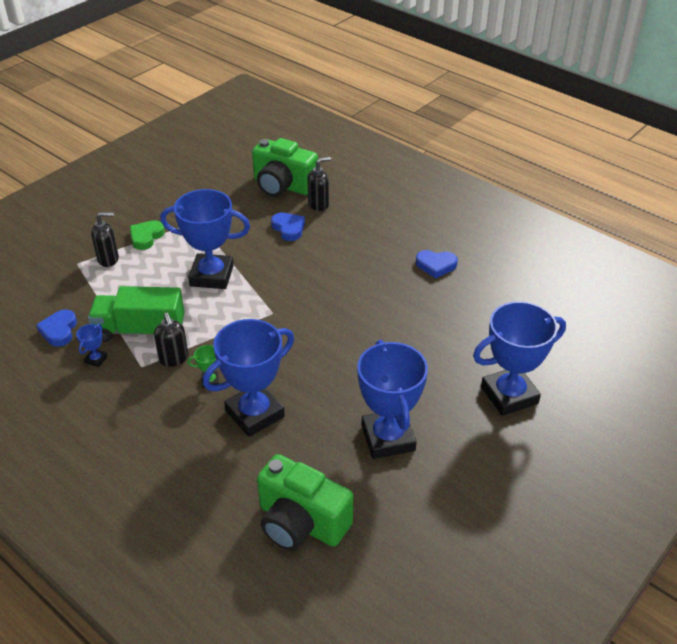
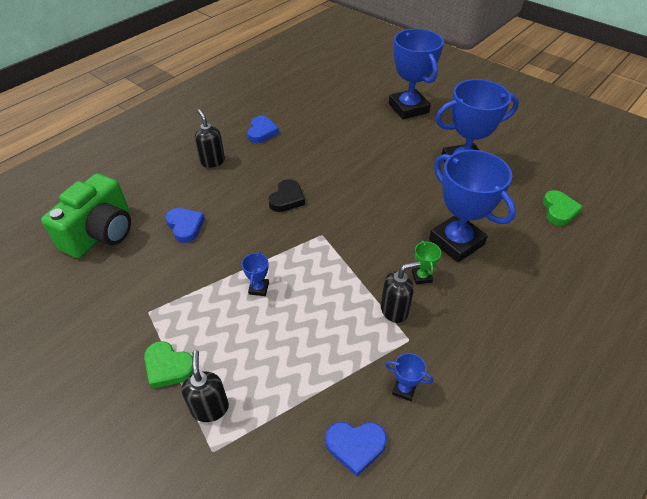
camera: 90 degrees left, 5 degrees up
(140, 330) = (351, 349): green truck -> none
(212, 276) = (258, 288): blue trophy -> blue trophy, size x0.40
(288, 228) = (185, 226): blue heart -> blue heart turned 90 degrees clockwise
(301, 523) = (559, 210): green camera -> green heart
(318, 204) = (148, 204): black soap dispenser -> black soap dispenser (212, 161)
(324, 288) = (287, 199): none -> black heart

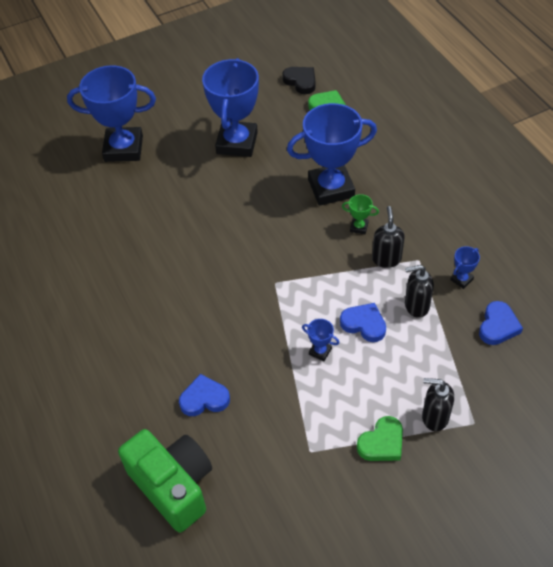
camera: 65 degrees left, 5 degrees up
(212, 161) = (107, 352): black soap dispenser -> black soap dispenser (416, 306)
(262, 132) = (81, 291): blue heart -> blue heart (364, 324)
(287, 199) = (209, 297): black heart -> black heart (301, 81)

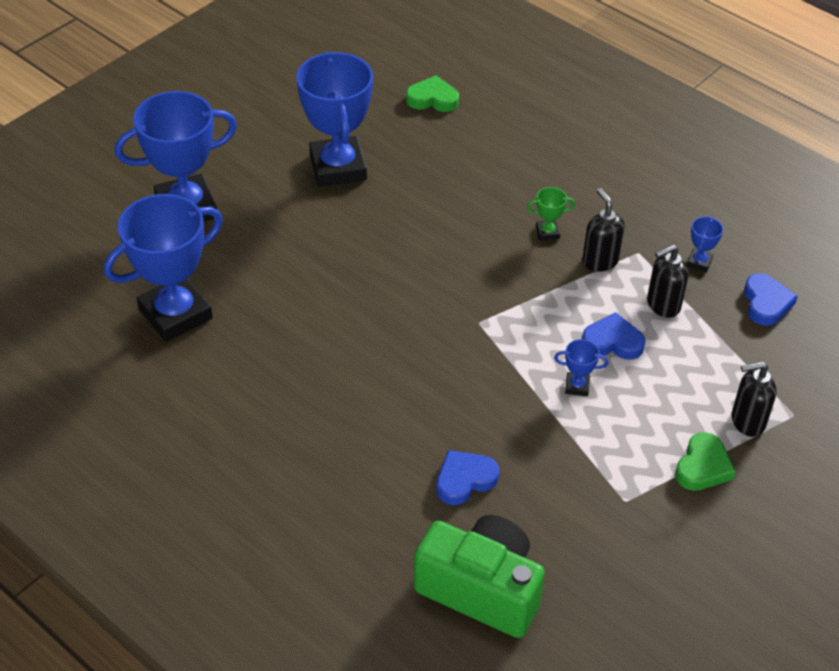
camera: 25 degrees left, 5 degrees down
(301, 81) = (380, 75): black heart -> none
(331, 188) = (489, 195): blue trophy -> blue trophy (175, 314)

